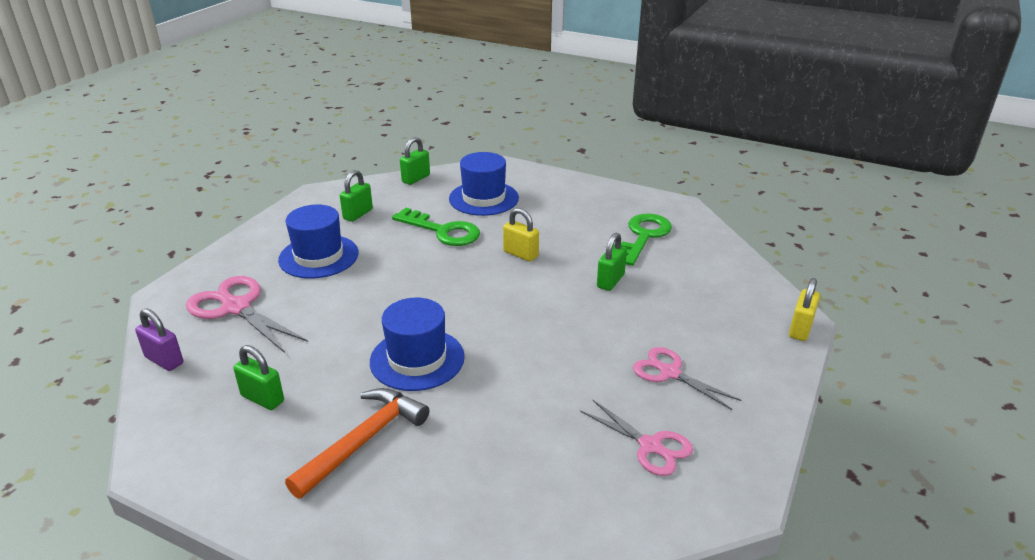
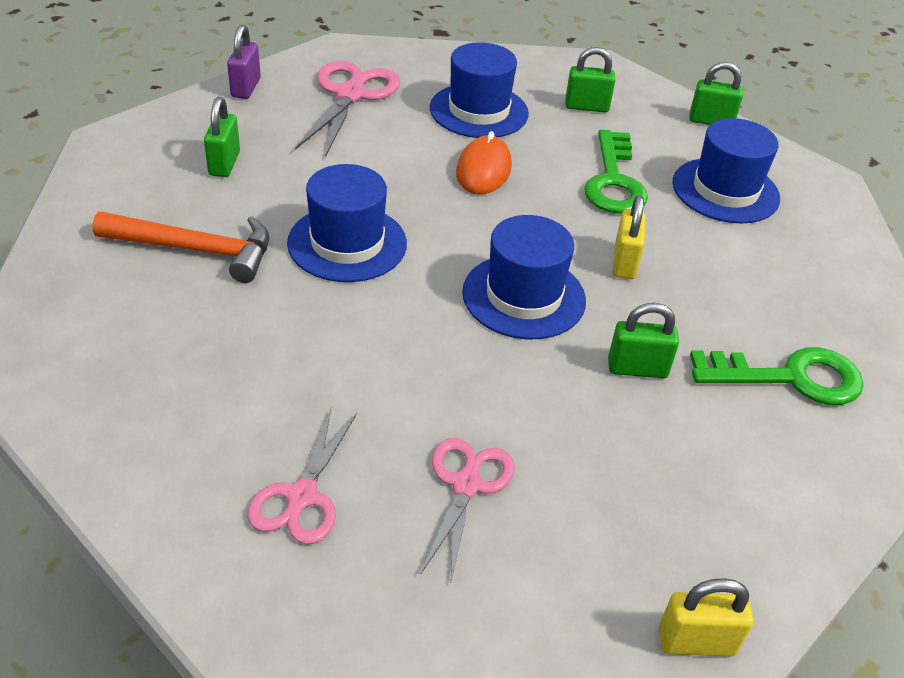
camera: 60 degrees right, 10 degrees up
(387, 275) = (483, 170): none -> orange mouse
(525, 300) = (523, 296): none -> blue hat

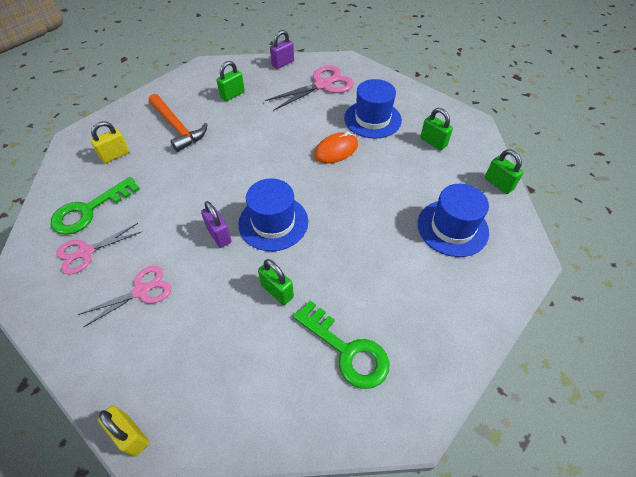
camera: 45 degrees right, 10 degrees up
(347, 243) = (233, 155): blue hat -> none
(474, 352) = (219, 235): none -> purple padlock
(614, 181) = (394, 189): green key -> green key (89, 210)
(624, 263) = (342, 235): yellow padlock -> yellow padlock (115, 155)

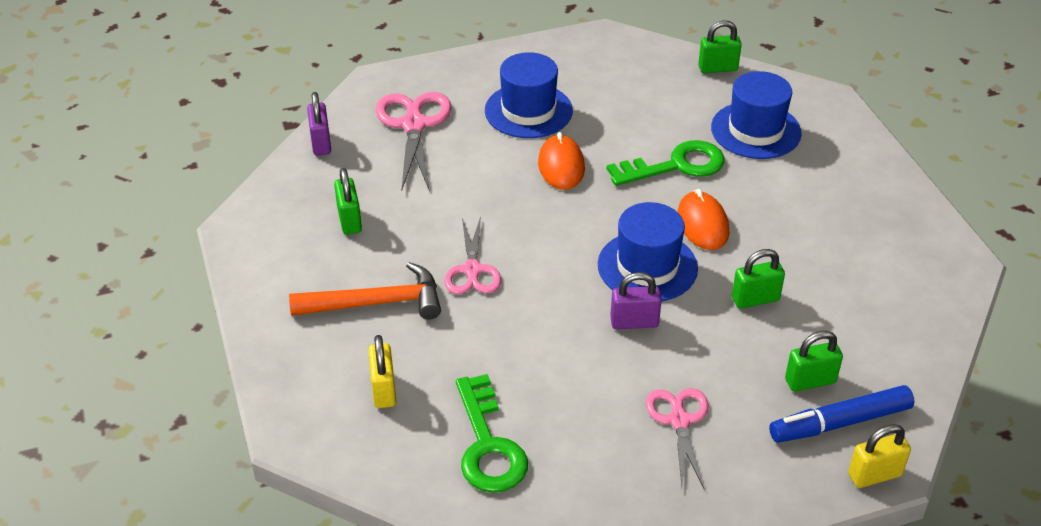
camera: 60 degrees left, 10 degrees down
(86, 252) = (572, 464): pink scissors -> pink scissors (472, 270)
(177, 391) = (840, 423): none -> blue marker
(333, 235) = (702, 224): none -> orange mouse
(347, 350) = (863, 273): green key -> green key (676, 165)
(433, 142) = (613, 82): green padlock -> green padlock (810, 381)

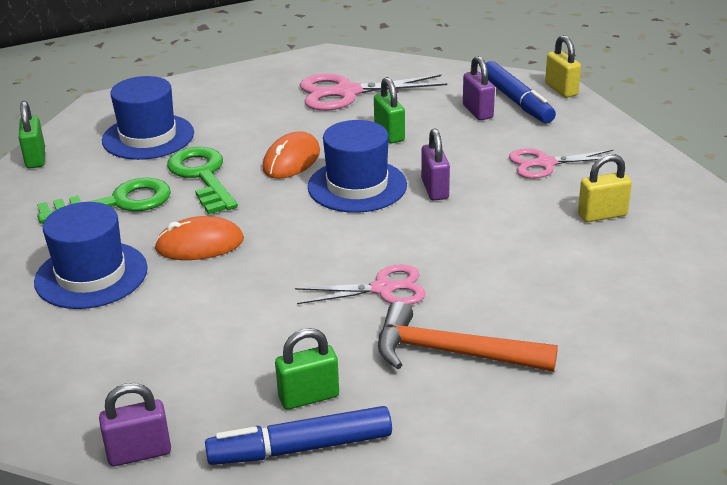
camera: 95 degrees left, 10 degrees down
(299, 215) = (301, 448): none -> blue marker
(376, 303) = (452, 353): orange hammer -> orange hammer turned 60 degrees counterclockwise
(384, 390) = (581, 329): yellow padlock -> yellow padlock (602, 215)
(414, 125) = (107, 366): pink scissors -> pink scissors (347, 93)
(488, 445) = (621, 256): green key -> green key (117, 203)
(702, 224) = (291, 160): orange mouse -> orange mouse turned 45 degrees counterclockwise
(810, 381) = (477, 111): green padlock -> purple padlock

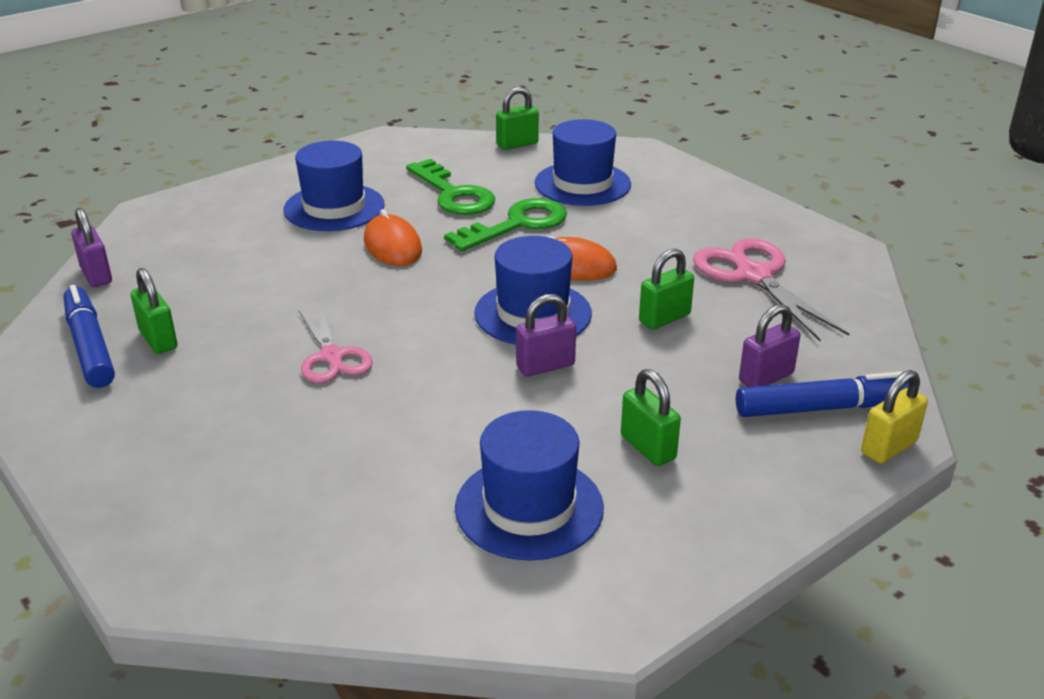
camera: 75 degrees right, 0 degrees up
(452, 353) = (222, 413): orange hammer -> none
(516, 101) = (821, 408): blue marker -> blue marker turned 150 degrees counterclockwise
(545, 164) = (648, 447): pink scissors -> green padlock
(602, 215) = (529, 507): yellow padlock -> blue hat

